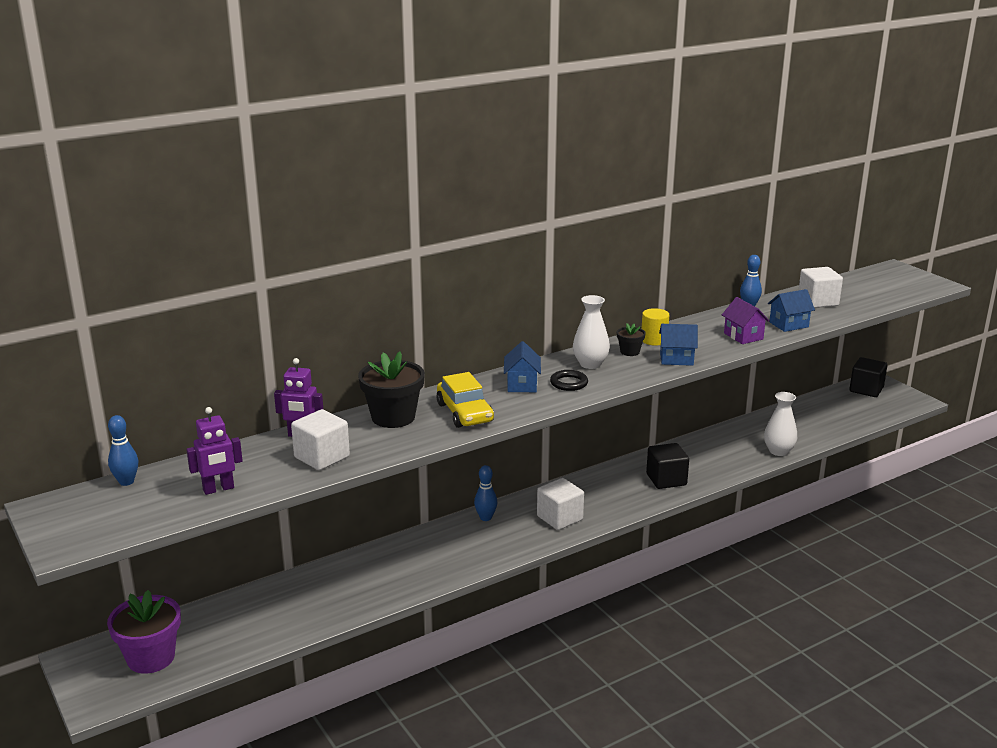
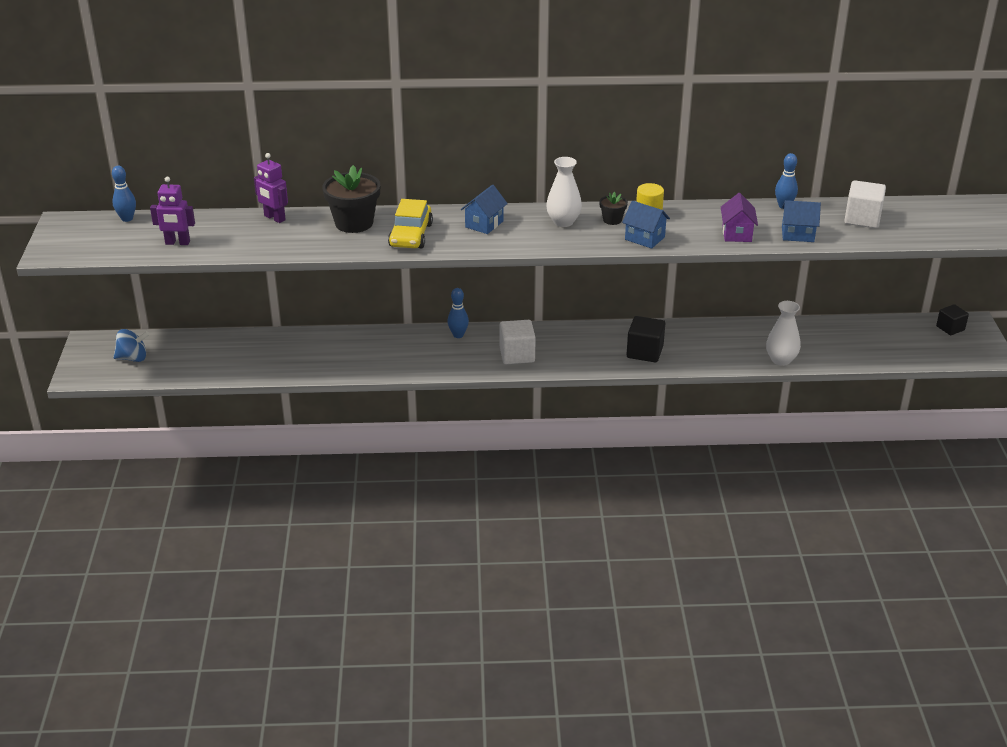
camera: 30 degrees right, 10 degrees up
(151, 658) = (133, 358): purple flower pot -> blue spinning top
(322, 457) = (269, 240): white cube -> none
(569, 383) = (523, 234): black ring -> none
(866, 389) = (950, 328): black cube -> black cube, size x0.66

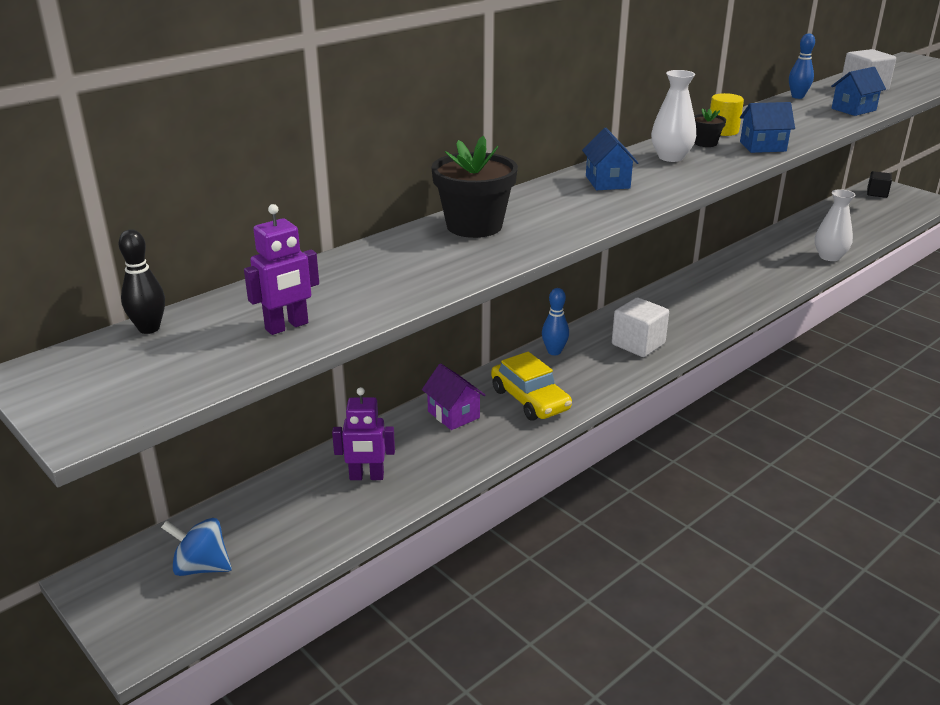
camera: 40 degrees left, 5 degrees down
(127, 219) = (149, 328): blue bowling pin -> black bowling pin
(133, 358) = (201, 567): blue spinning top -> blue spinning top turned 120 degrees counterclockwise
(274, 218) = (368, 254): purple robot -> purple robot (366, 477)
(411, 235) = (560, 215): yellow car -> yellow car (530, 399)
(644, 352) = (731, 294): black cube -> none
(736, 234) = (815, 122): purple house -> purple house (453, 414)

